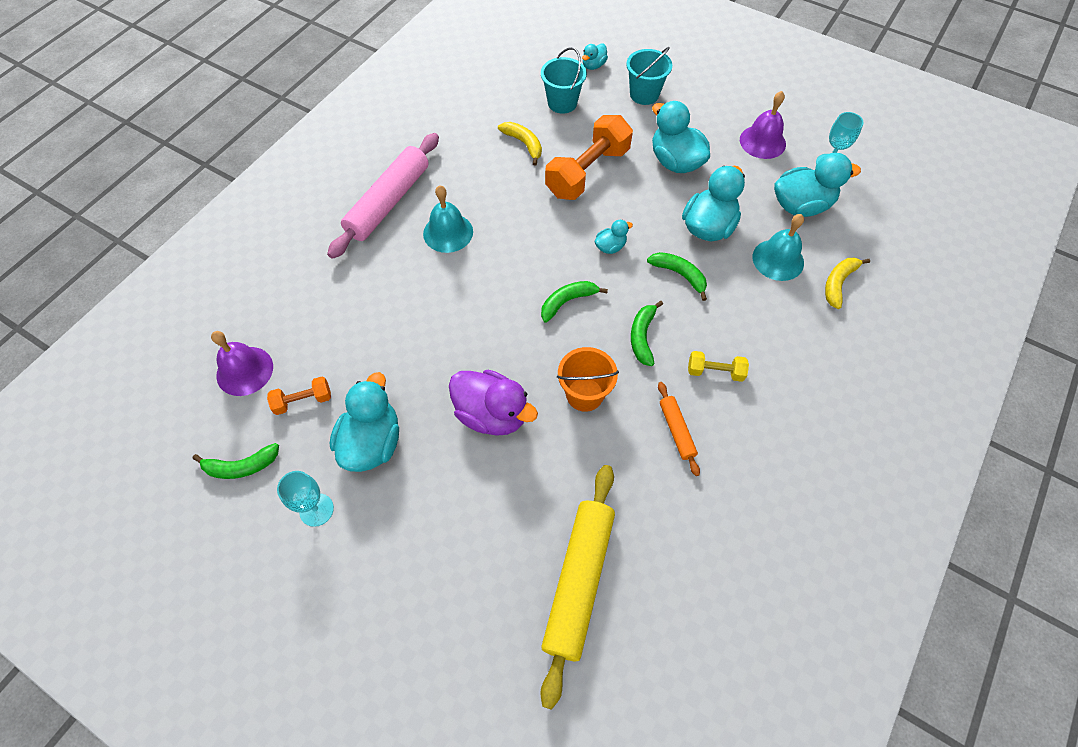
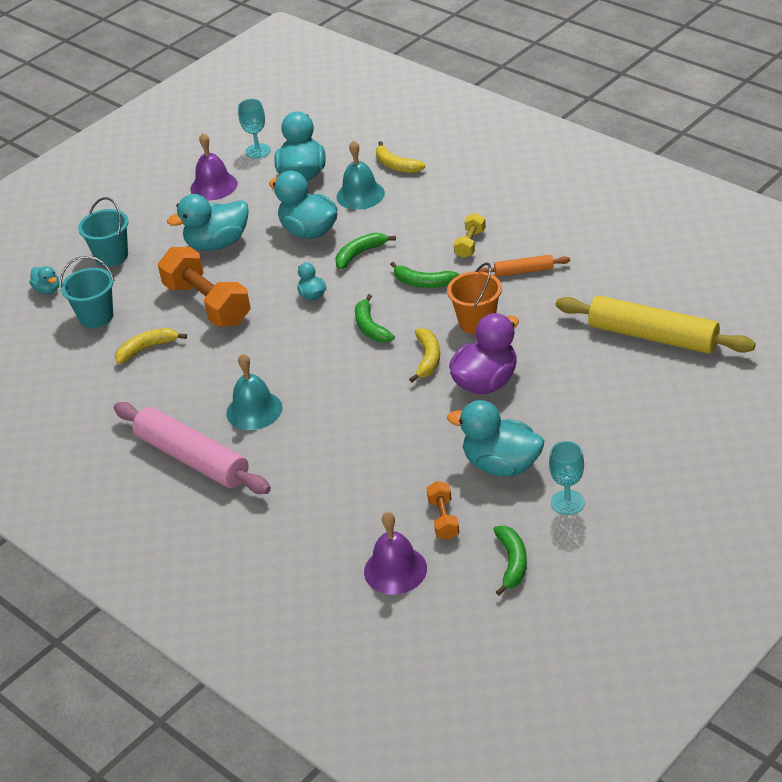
camera: 75 degrees left, 20 degrees down
(524, 357) = (428, 359): none -> yellow banana

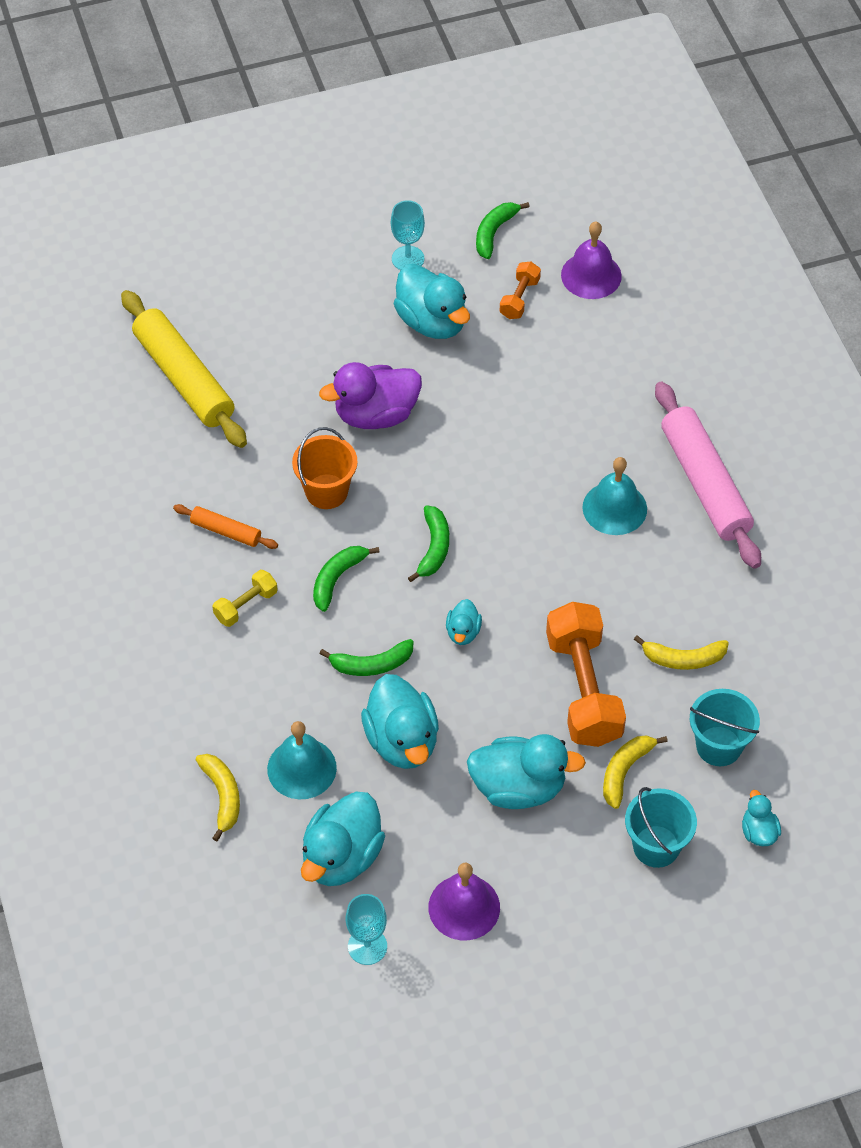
camera: 155 degrees left, 15 degrees up
(423, 283) = (337, 578): green banana -> green banana turned 105 degrees counterclockwise
(428, 359) = (408, 473): yellow banana -> yellow banana (625, 771)

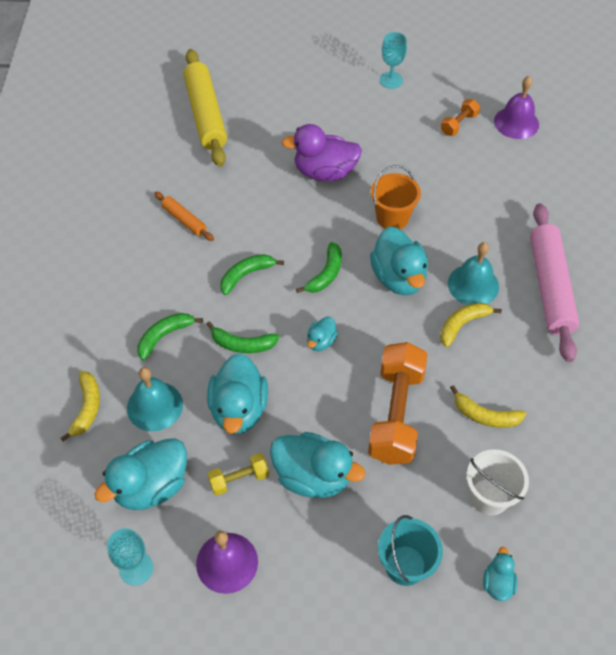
camera: 20 degrees right, 0 degrees up
(246, 605) = (173, 274): yellow dumbbell -> yellow dumbbell (239, 479)
(326, 491) = (266, 213): orange bucket -> orange bucket (392, 218)
(432, 322) = (390, 123): turquoise duck -> turquoise duck (398, 278)
(494, 232) = (458, 79): green banana -> green banana (164, 336)
(625, 771) = (403, 491): yellow banana -> yellow banana (462, 324)
(718, 746) = (489, 496): turquoise bucket -> white bucket

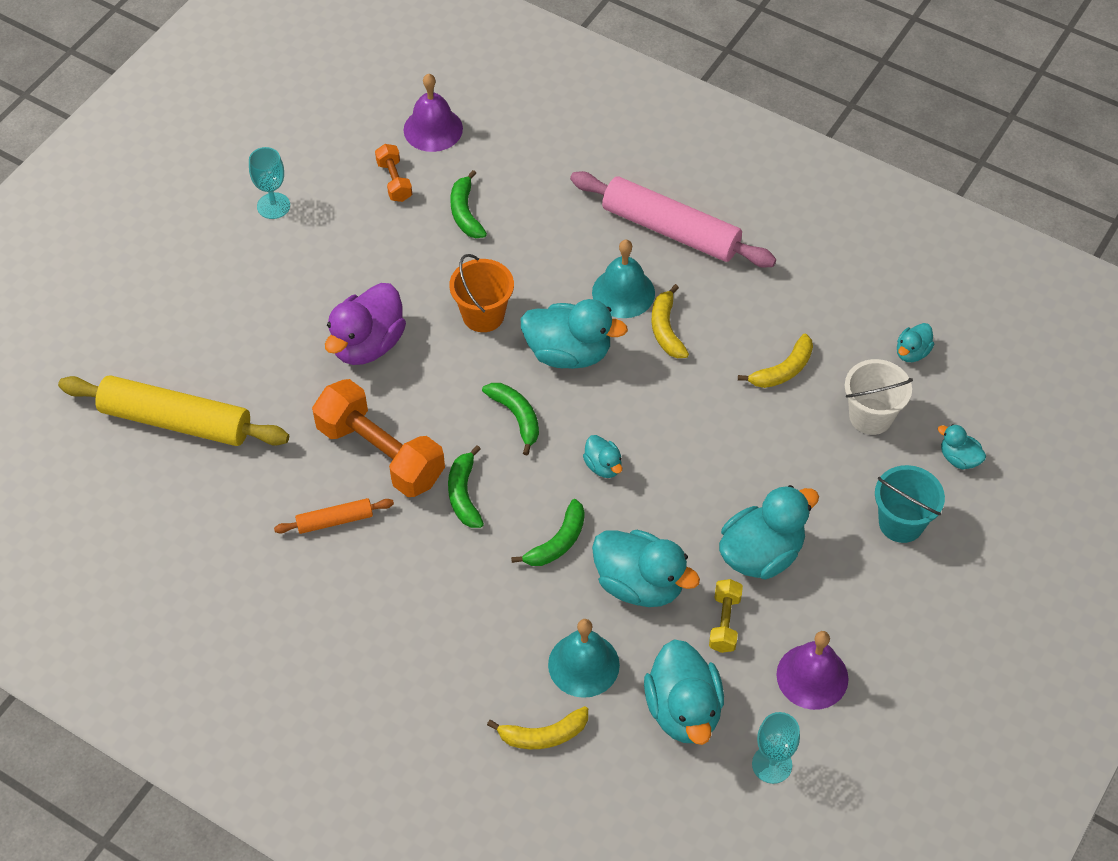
camera: 60 degrees left, 0 degrees up
(87, 408) = (543, 735): yellow banana -> yellow banana turned 135 degrees clockwise
(164, 336) = (494, 614): green banana -> green banana (465, 212)
(396, 414) = (734, 444): orange dumbbell -> orange dumbbell (380, 453)
(572, 499) = (912, 352): none -> turquoise duck

